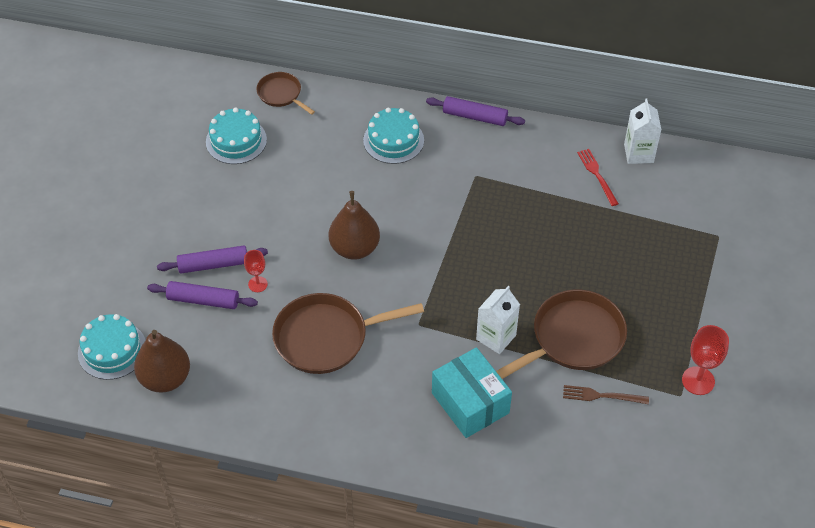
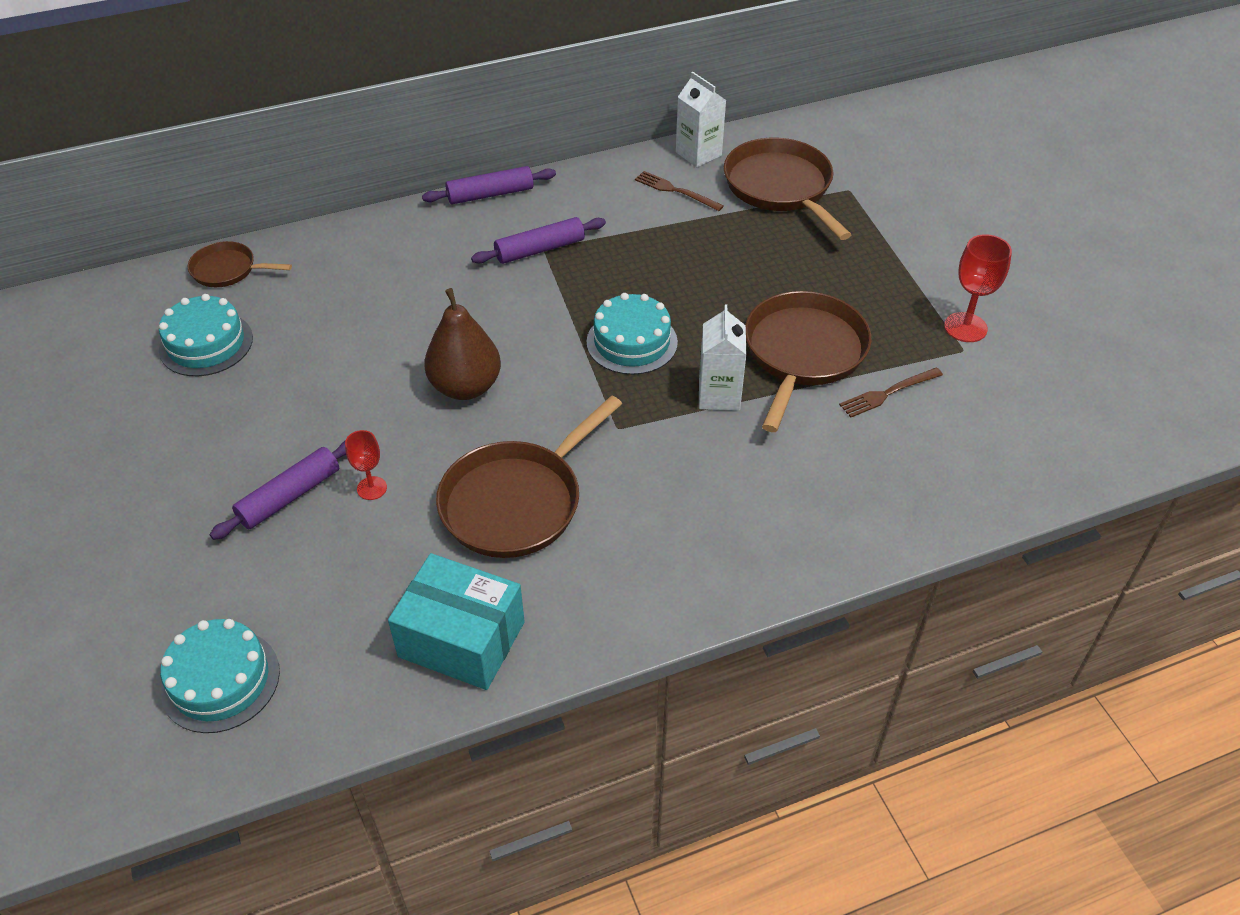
camera: 35 degrees left, 5 degrees down
(165, 378) = (333, 672): brown pear -> none
(203, 300) = (310, 545): purple rolling pin -> purple rolling pin (540, 249)
(393, 140) = (414, 256): turquoise cake -> turquoise cake (632, 342)
(470, 403) = (756, 479): turquoise box -> turquoise box (461, 639)
(597, 175) = (675, 191): red fork -> brown fork
(671, 209) = (780, 188): none -> brown pan

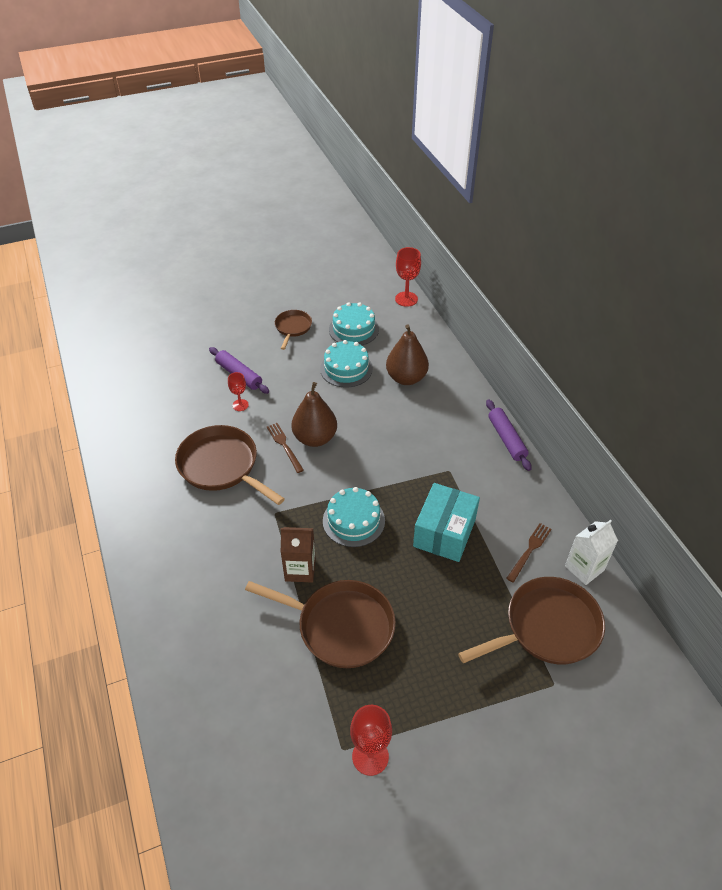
camera: 90 degrees right, 0 degrees up
(145, 279) = (406, 299): none -> red goblet
(220, 680) = (133, 367): turquoise cake -> turquoise cake (346, 368)
(227, 270) = (416, 328): brown pan -> brown pan (293, 328)
(347, 284) = (406, 378): none -> brown pear
(461, 639) = (134, 448): turquoise box -> turquoise box (444, 533)
(540, 249) = (448, 468): purple rolling pin -> none
(719, 395) = (300, 569): white carton -> brown carton
(888, 393) = (295, 681): brown fork -> brown fork (284, 446)

